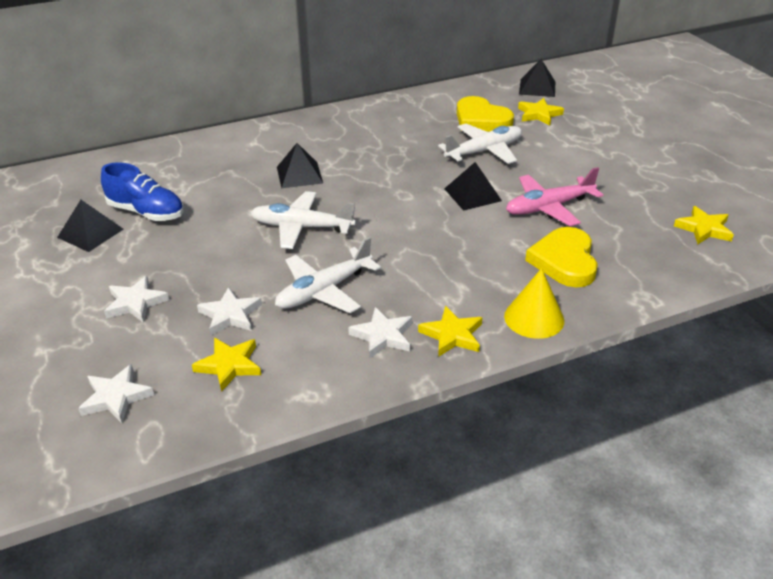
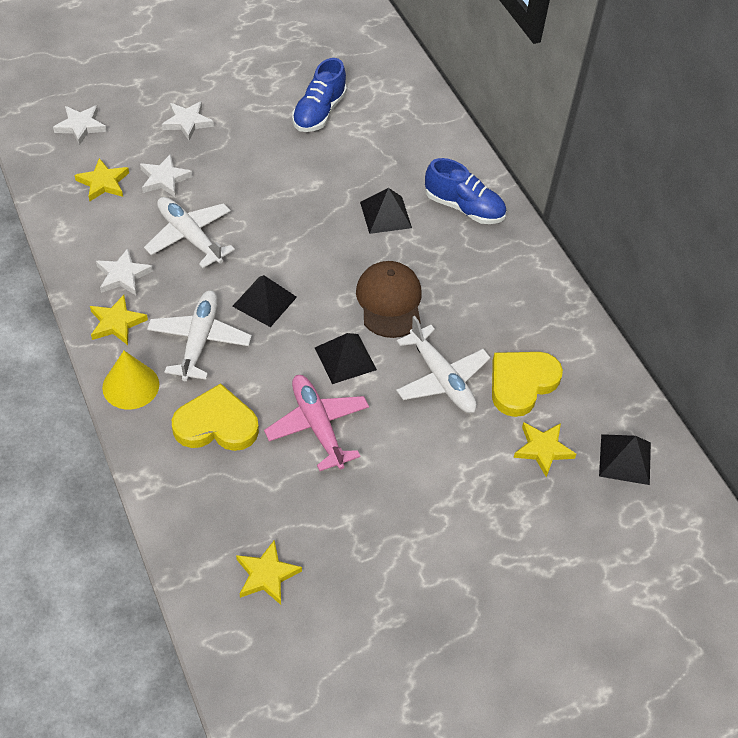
camera: 85 degrees right, 15 degrees up
(90, 233) = (287, 82): black pyramid -> black pyramid (264, 301)
(294, 138) = (464, 207): none -> blue shoe
(302, 227) = (289, 219): white plane -> white plane (199, 340)
(405, 173) = (389, 301): none -> brown cap

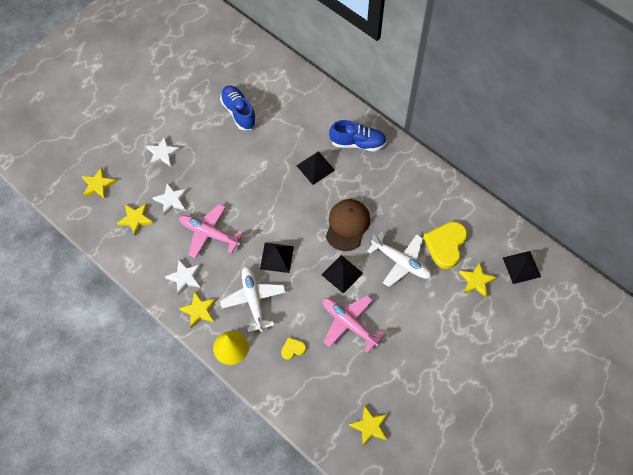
camera: 20 degrees left, 10 degrees up
(80, 126) = (98, 185): white star -> yellow star
(189, 237) = (209, 233): white plane -> pink plane
(216, 424) = (293, 349): yellow heart -> yellow heart, size x0.48
(319, 112) = (239, 112): blue shoe -> blue shoe turned 150 degrees clockwise
(389, 301) = (347, 225): brown cap -> brown cap turned 45 degrees clockwise

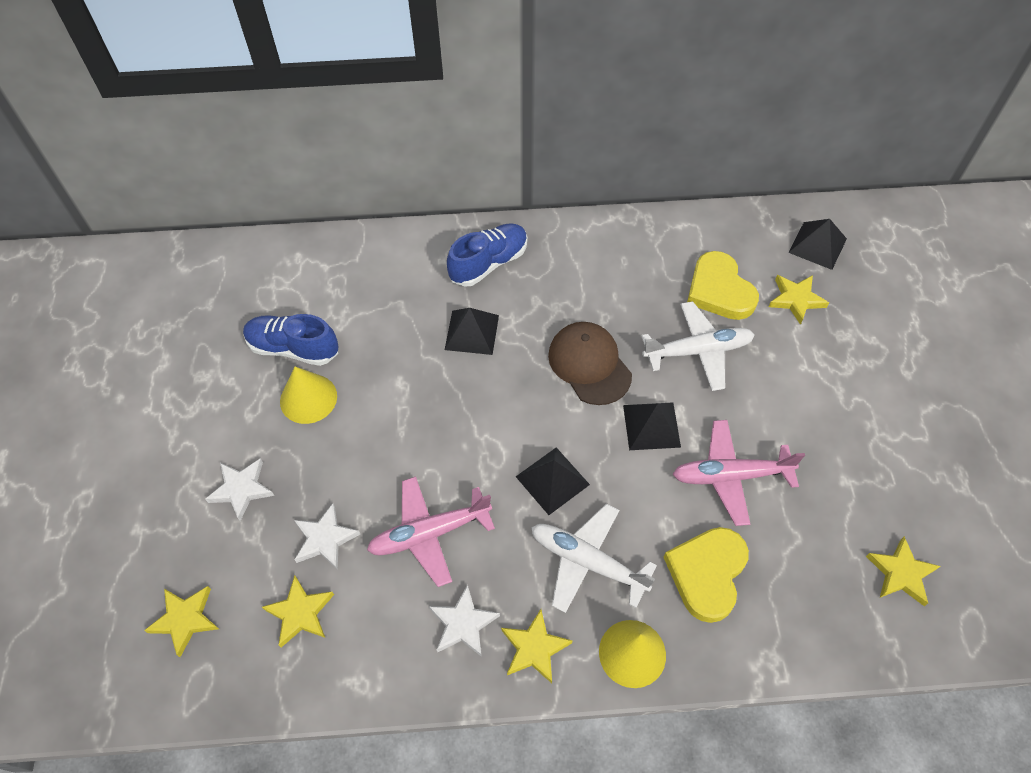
camera: 45 degrees left, 5 degrees down
(222, 139) = (308, 398): none -> yellow cone
(293, 349) = (707, 573): yellow heart -> yellow heart, size x2.07

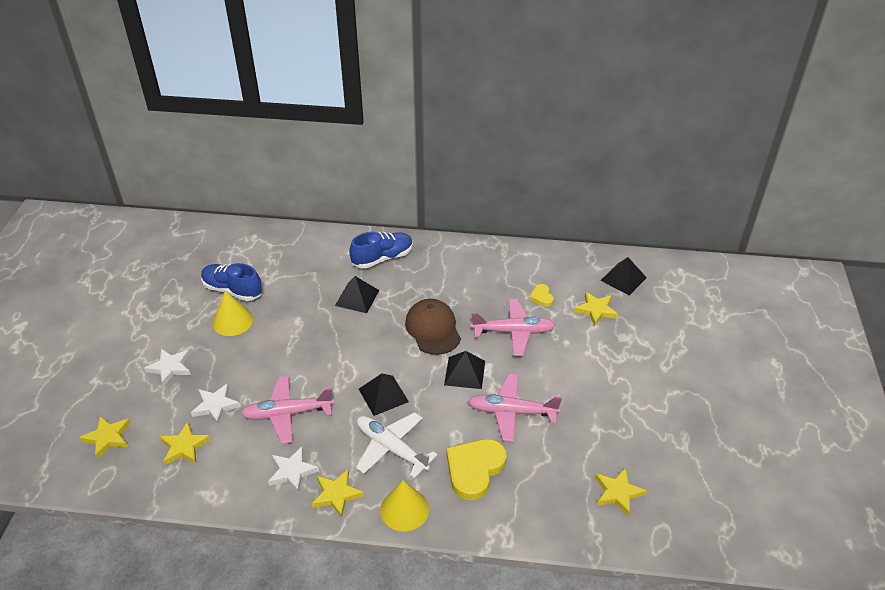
camera: 10 degrees right, 15 degrees down
(698, 351) = (513, 332): white plane -> pink plane
(719, 290) = (541, 297): yellow heart -> yellow heart, size x0.48

